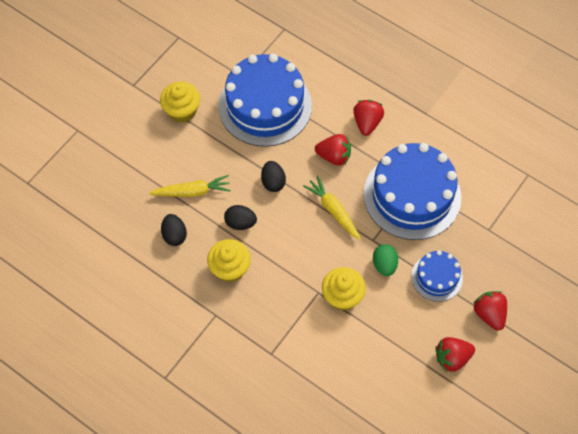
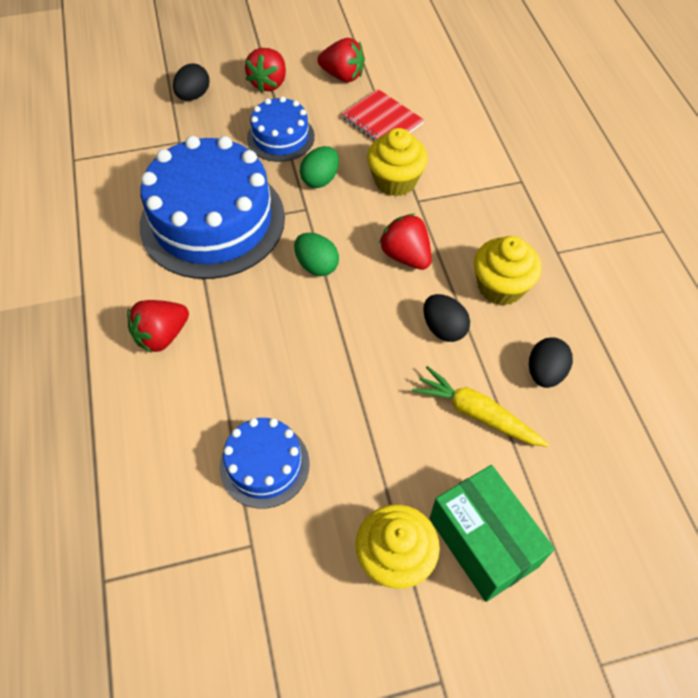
camera: 140 degrees left, 5 degrees down
(150, 141) = (483, 542): none -> green box
(265, 106) = (264, 465): blue cake -> blue cake, size x0.51
(273, 182) = (356, 348): black egg -> black egg (193, 96)
(333, 210) = (317, 265): yellow carrot -> green egg
(334, 156) = (248, 325): red strawberry -> red strawberry (406, 256)
(391, 338) = (382, 121): none -> red notebook

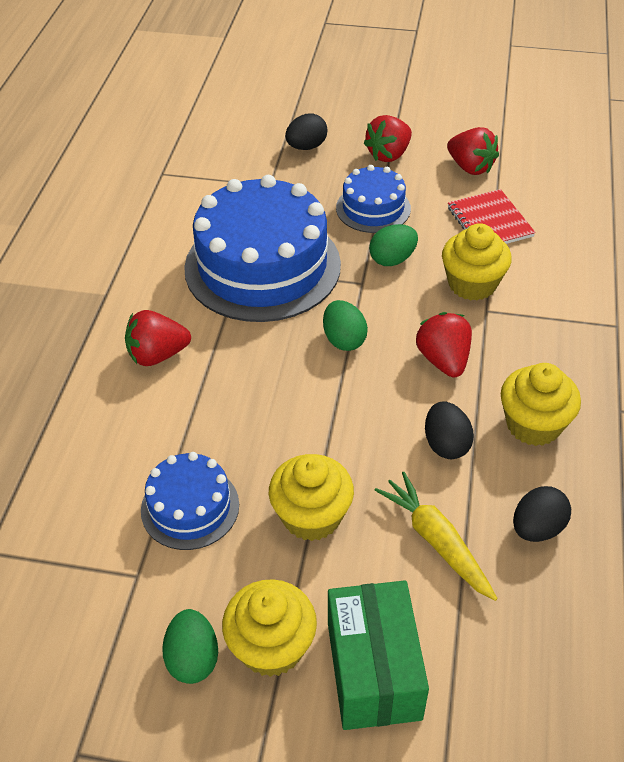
camera: 25 degrees right, 10 degrees down
(337, 597) = (193, 658): none -> green egg
(369, 432) = (311, 516): none -> yellow cupcake

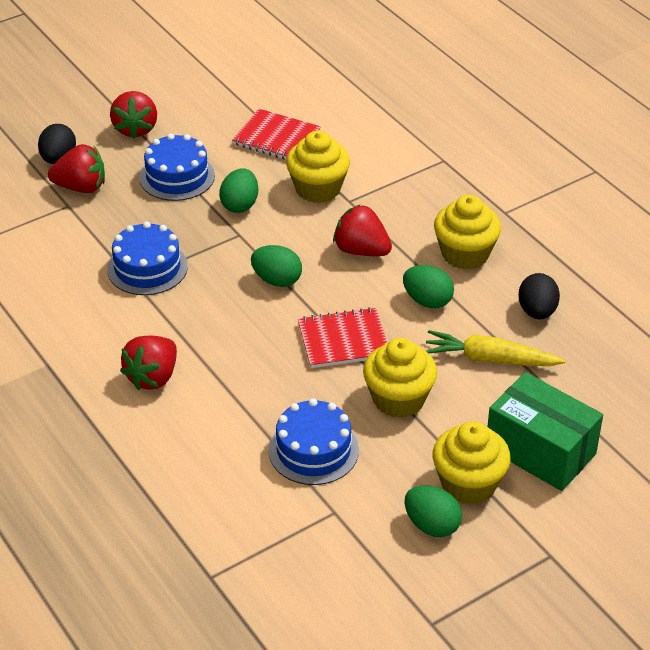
camera: 45 degrees left, 5 degrees down
(262, 266) = (147, 268): blue cake -> blue cake, size x0.51
(332, 428) = (343, 340): none -> red notebook
(446, 444) = (427, 301): black egg -> green egg
(470, 167) = (212, 105): red strawberry -> red strawberry (81, 187)

